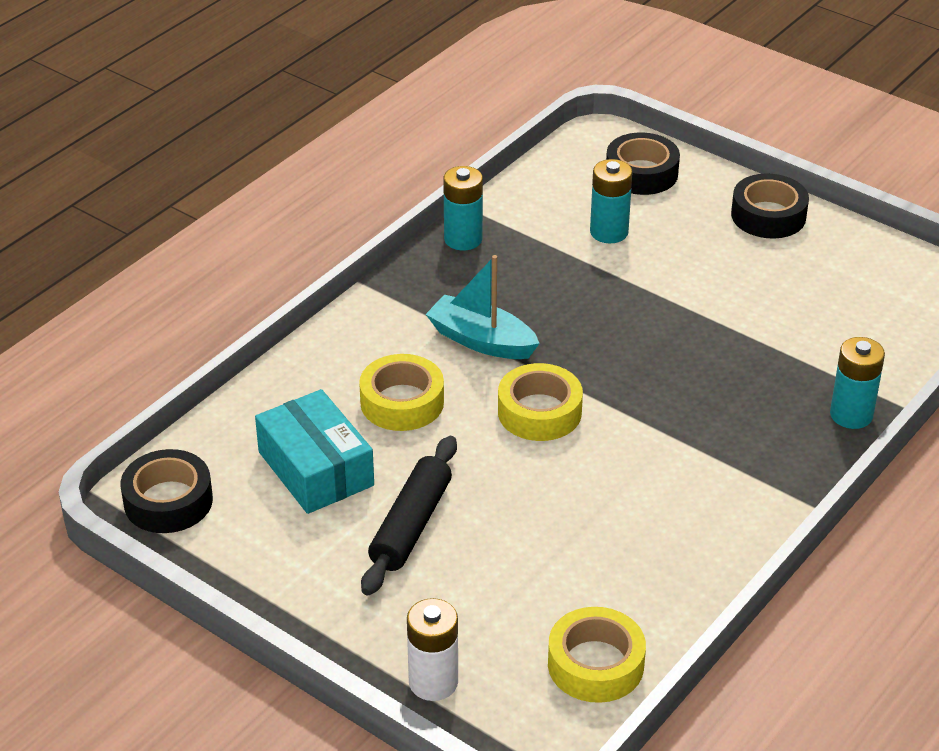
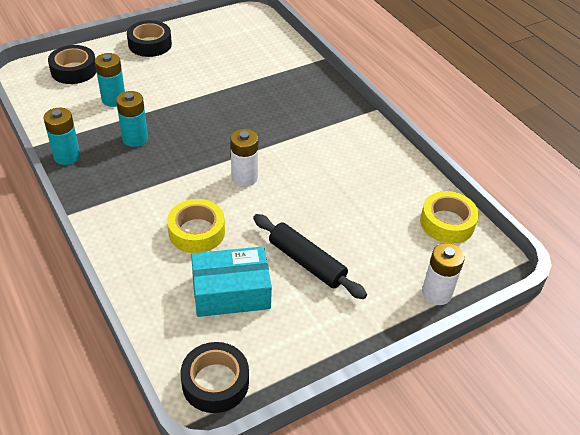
camera: 70 degrees left, 5 degrees up
(481, 340) = (166, 180): turquoise boat -> none
(539, 412) = (244, 177): yellow tape -> white battery
(851, 415) = (316, 76): turquoise battery -> turquoise battery (135, 139)

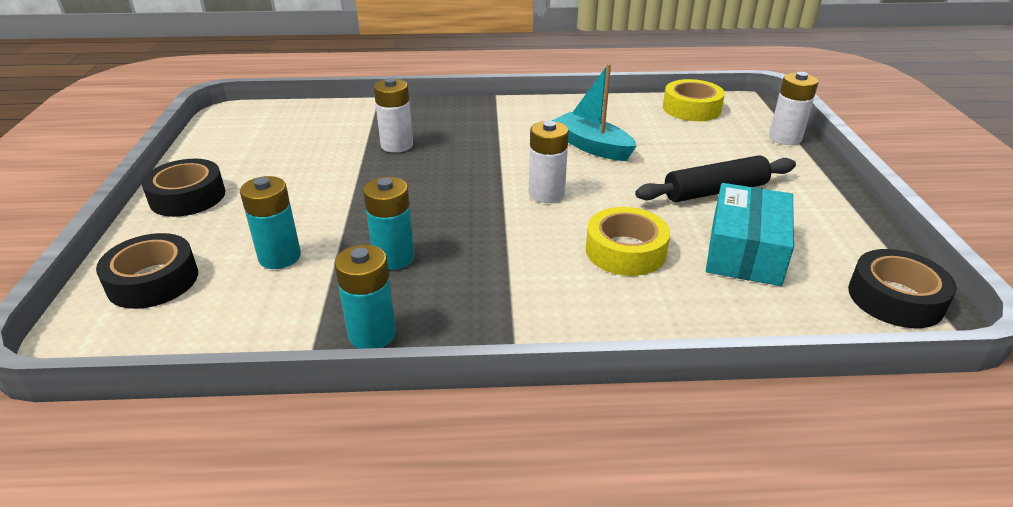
camera: 60 degrees left, 10 degrees down
(261, 92) = (397, 145): none -> white battery
(329, 181) = (592, 146): none -> turquoise boat

